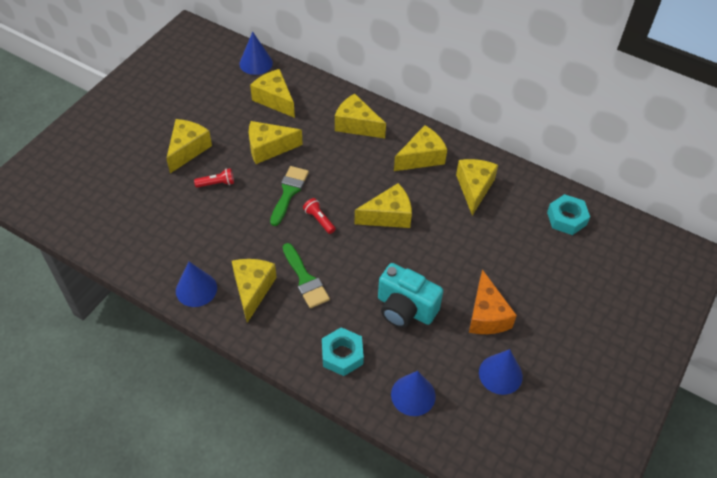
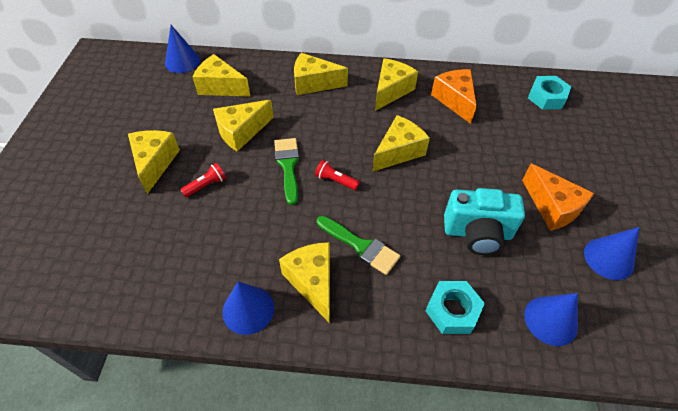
camera: 25 degrees left, 0 degrees up
(474, 188) = (455, 100): yellow cheese -> orange cheese

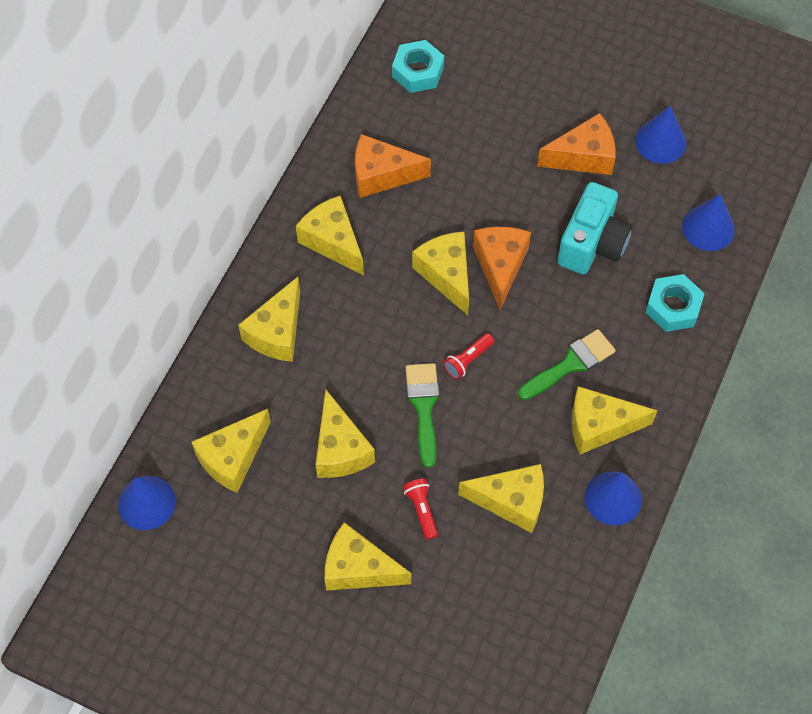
camera: 70 degrees left, 10 degrees up
(226, 237) = (511, 501): none -> yellow cheese
(288, 166) = (423, 407): green brush -> green brush turned 75 degrees clockwise
(423, 180) = (500, 266): none -> orange cheese

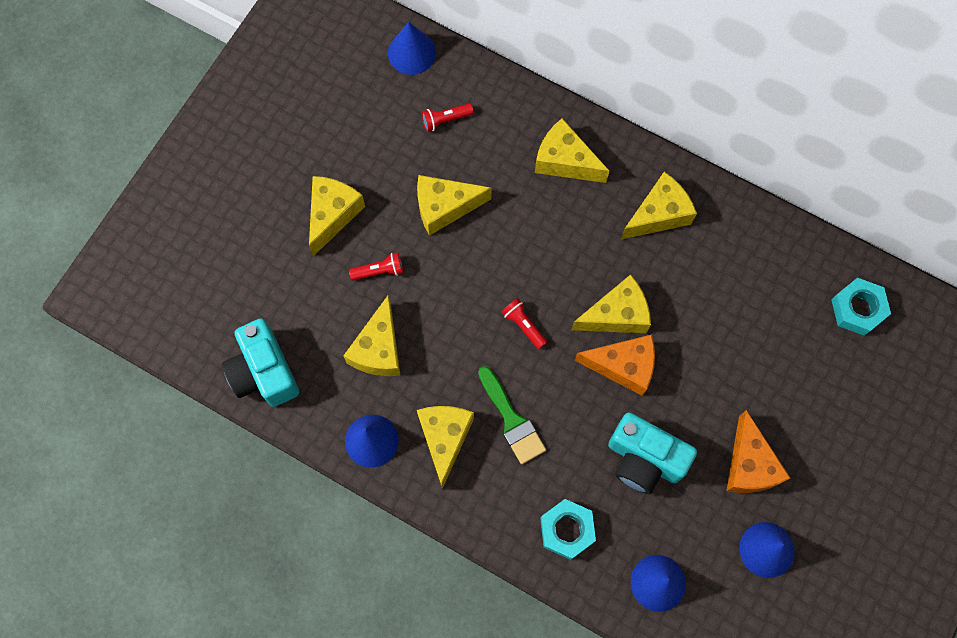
camera: 95 degrees right, 10 degrees up
(232, 458) = (445, 120): yellow cheese -> red flashlight
(382, 175) = (732, 264): orange cheese -> none
(423, 407) = (479, 281): green brush -> none
(553, 620) = (264, 372): none -> turquoise camera

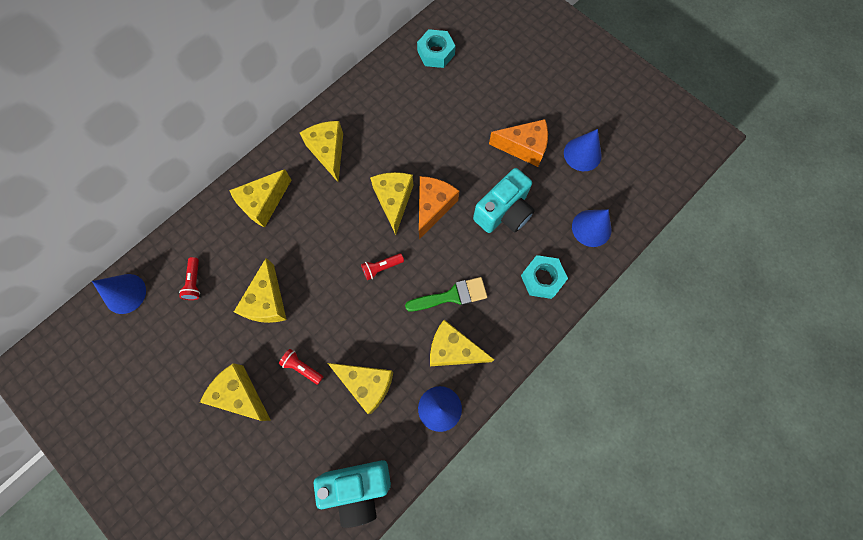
camera: 75 degrees left, 0 degrees up
(379, 271) = (302, 367): red flashlight -> red flashlight turned 60 degrees counterclockwise

